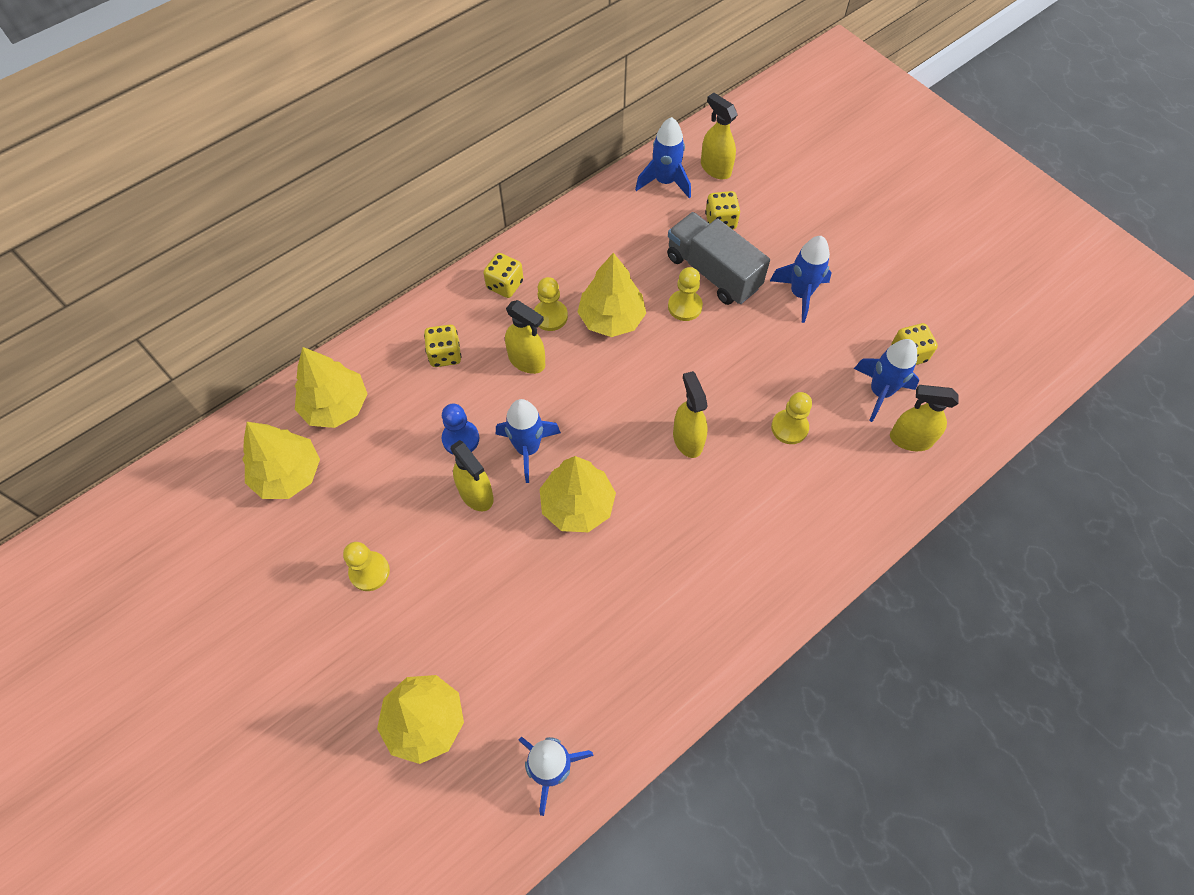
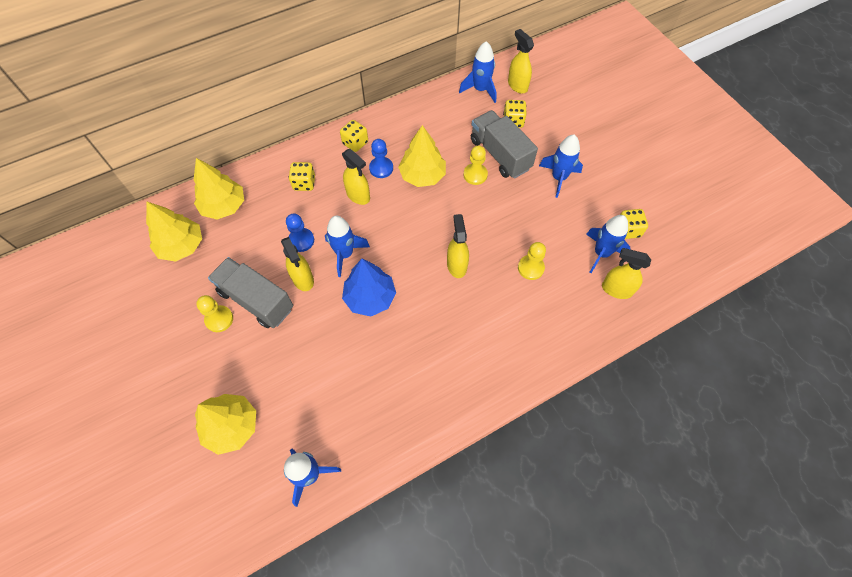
camera: 10 degrees right, 0 degrees up
(416, 535) = (256, 300): none -> grey truck
(550, 316) = (381, 168): yellow pawn -> blue pawn
(577, 505) = (370, 297): yellow tree -> blue tree

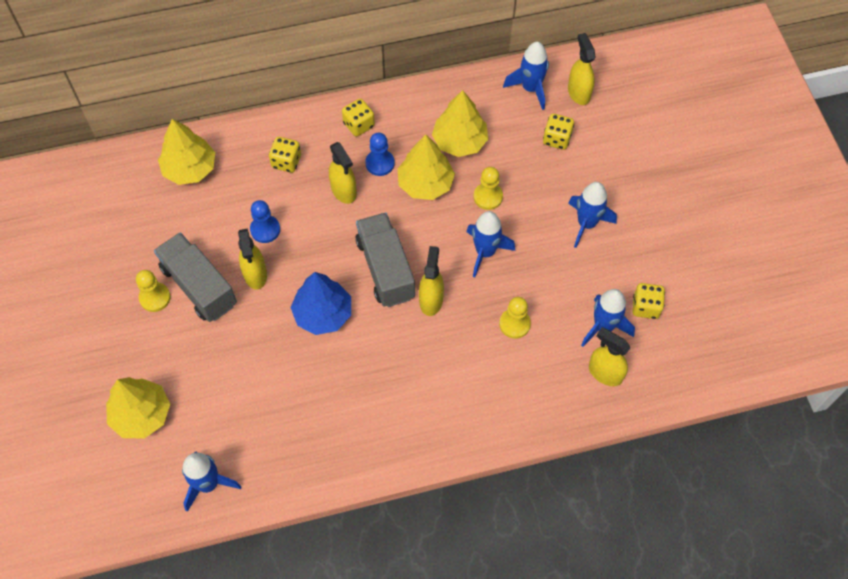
camera: 15 degrees right, 0 degrees up
(181, 246) = (133, 205): yellow tree -> yellow tree (460, 141)
(345, 254) = (309, 257): blue rocket -> blue rocket (485, 252)
(500, 154) = (526, 178): grey truck -> grey truck (385, 269)

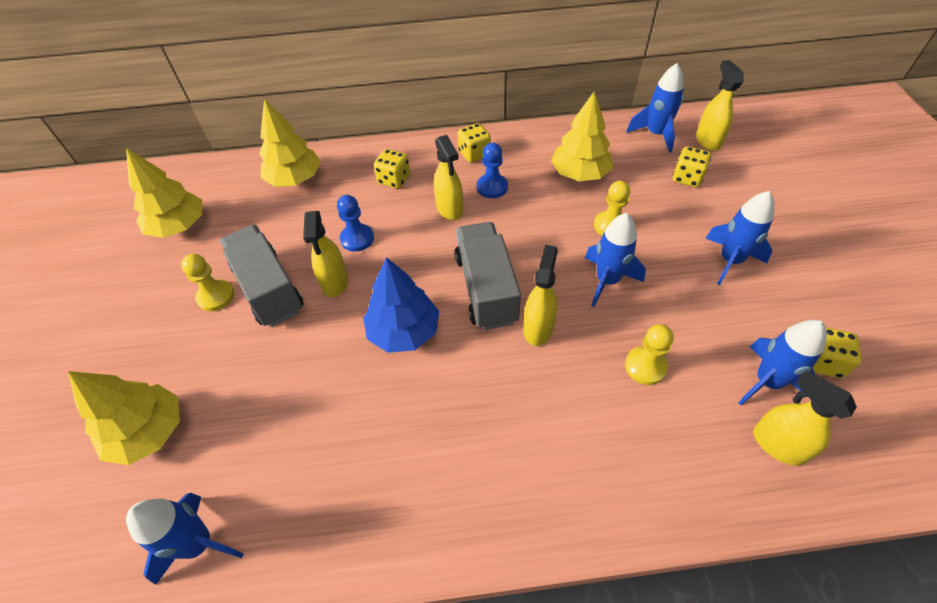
camera: 10 degrees right, 10 degrees down
(425, 183) = (540, 208): yellow tree -> yellow tree (179, 226)

